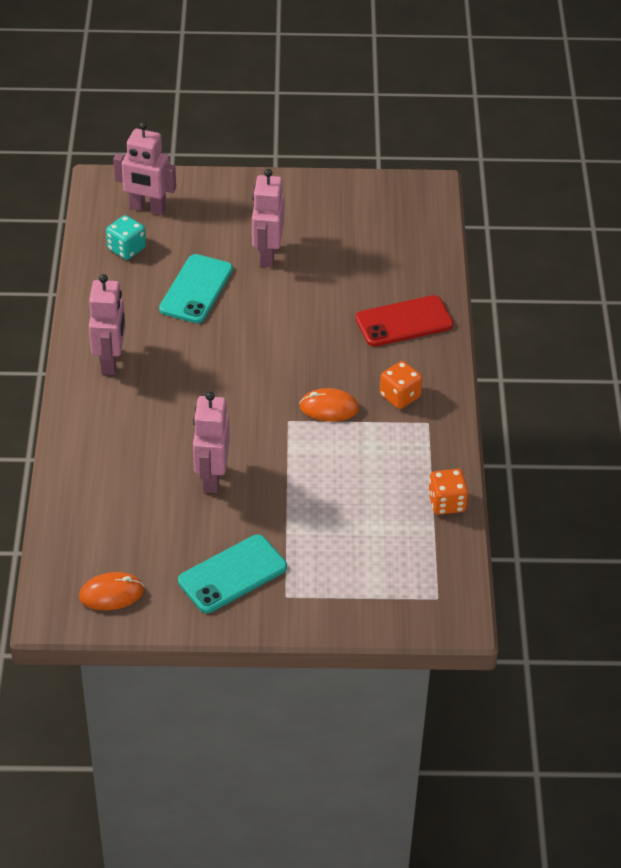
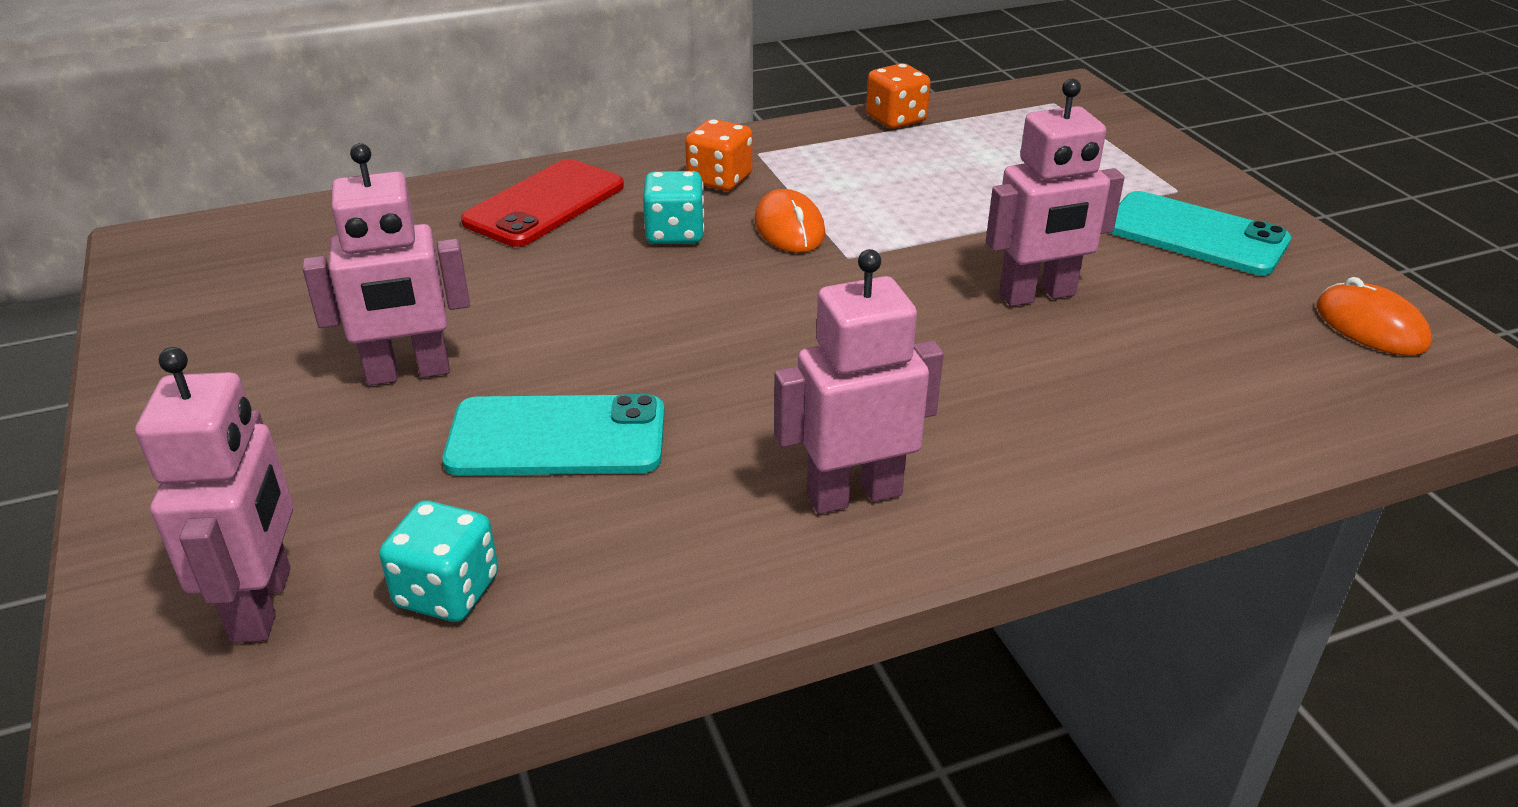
camera: 110 degrees left, 10 degrees down
(346, 363) = (675, 233): none -> turquoise dice
(404, 322) = (545, 204): red phone -> red phone turned 75 degrees clockwise

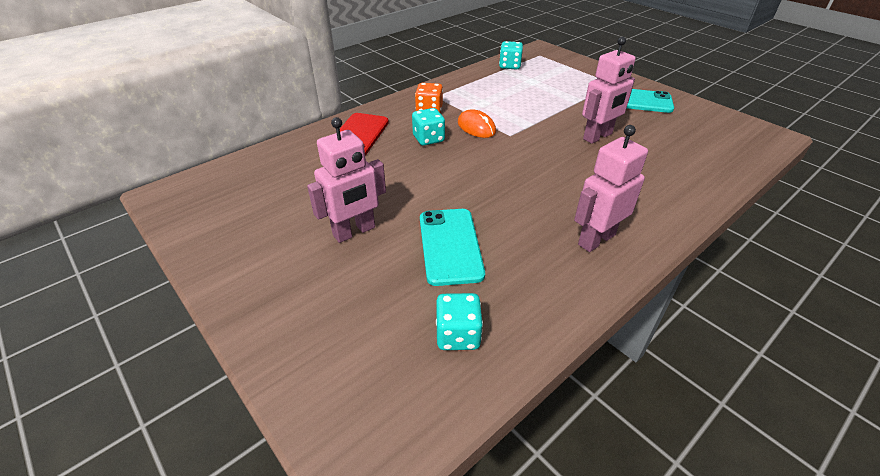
camera: 20 degrees left, 5 degrees up
(263, 604) = (371, 369): pink robot -> none
(557, 437) = (450, 246): turquoise phone -> turquoise phone turned 75 degrees counterclockwise
(896, 119) = (483, 72): orange dice -> none
(965, 116) = (509, 66): none -> turquoise dice
(1370, 326) = (722, 125): orange mouse -> none

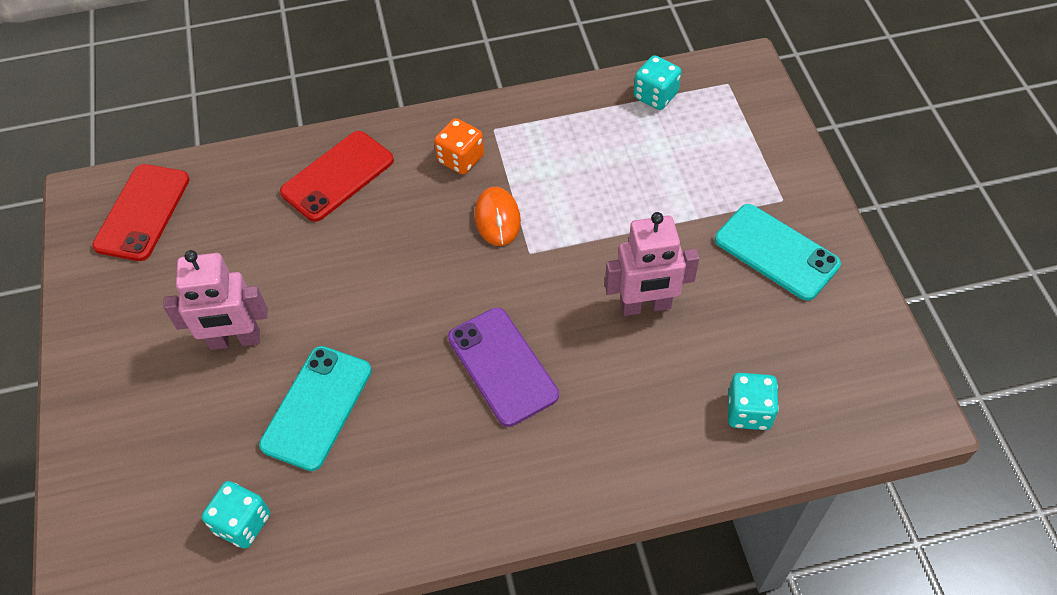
camera: 30 degrees right, 15 degrees up
(223, 189) = (143, 212): none -> red phone
(428, 139) = (419, 217): turquoise dice -> turquoise dice (748, 411)
(550, 185) = (502, 366): none -> purple phone
(596, 239) = (480, 475): pink robot -> none

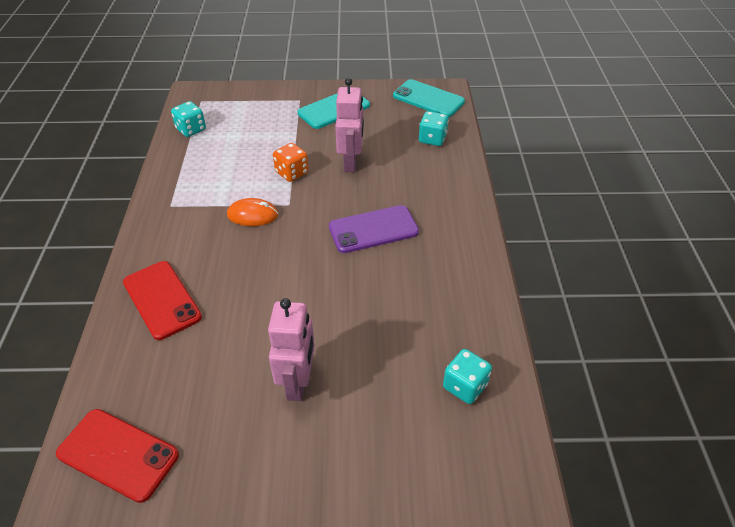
camera: 80 degrees left, 10 degrees down
(316, 407) = (377, 332): turquoise phone -> turquoise phone (428, 99)
(460, 159) = (188, 226): orange dice -> orange dice (292, 173)

